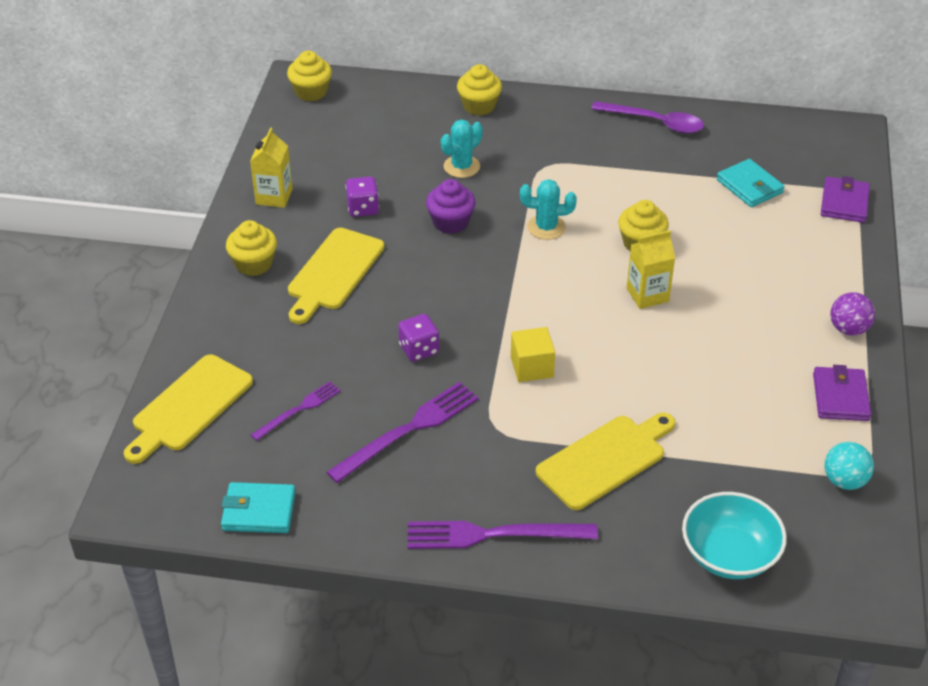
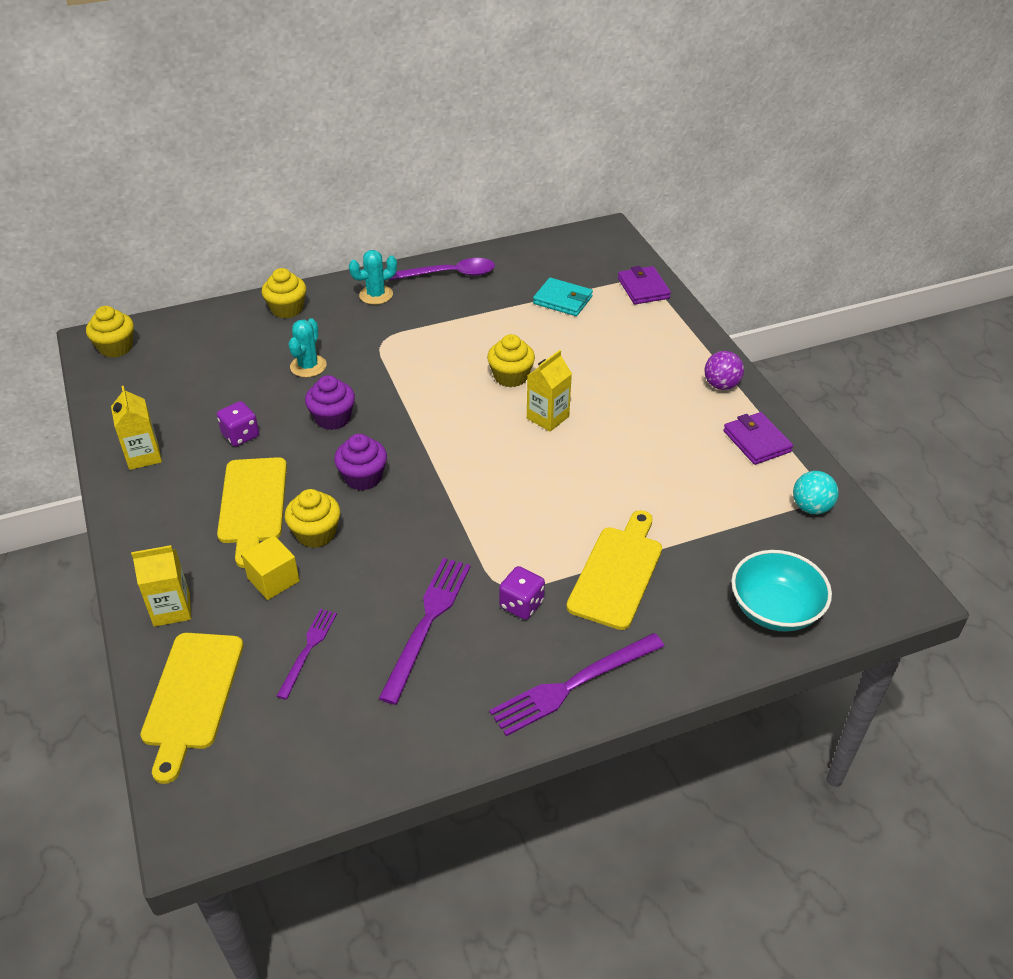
camera: 30 degrees left, 0 degrees up
(216, 332) = (171, 609): none -> yellow carton
(254, 264) = (166, 527): yellow cupcake -> yellow cupcake (316, 533)
(259, 511) = (337, 769): turquoise wallet -> none
(419, 349) = (384, 544): purple dice -> purple dice (521, 604)
(440, 285) = (363, 477): none -> purple cupcake
(532, 367) = (496, 518): yellow cube -> yellow cube (273, 580)
(546, 227) = (421, 392): turquoise cactus -> turquoise cactus (376, 295)

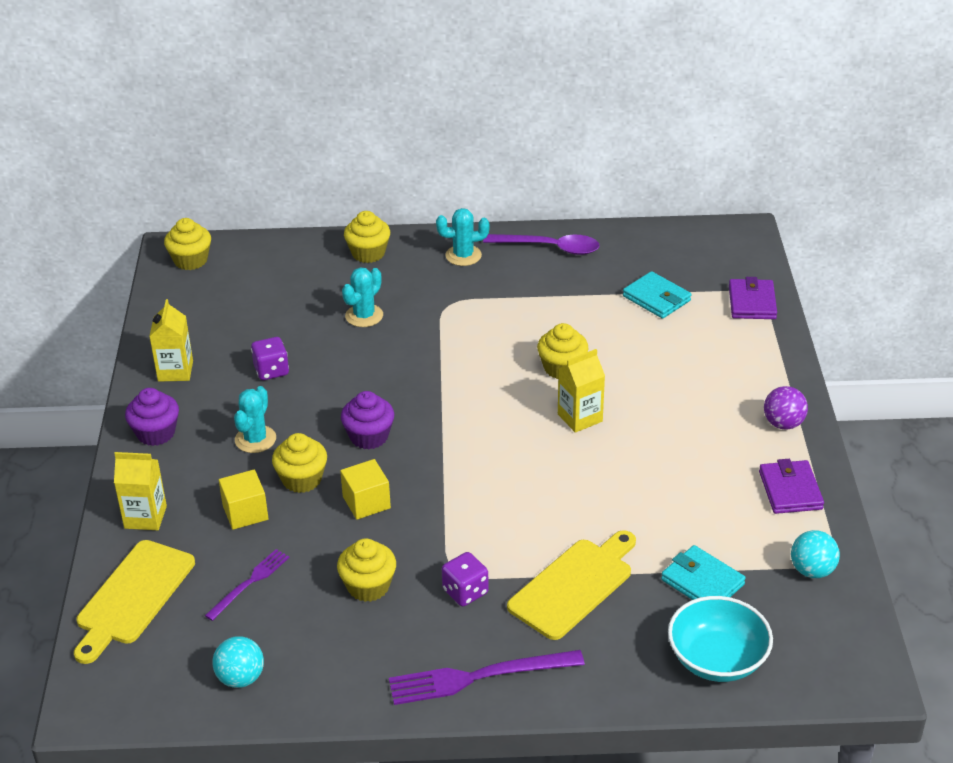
camera: 20 degrees right, 5 degrees down
(253, 505) = (255, 439): yellow cutting board -> turquoise cactus
(332, 418) = (365, 373): purple cupcake -> purple cupcake (156, 433)
(341, 752) = (241, 678): none -> turquoise ball
(388, 541) = (366, 502): none -> yellow cube
(427, 623) = (368, 586): purple fork -> yellow cupcake
(726, 541) = (702, 582): none -> turquoise wallet

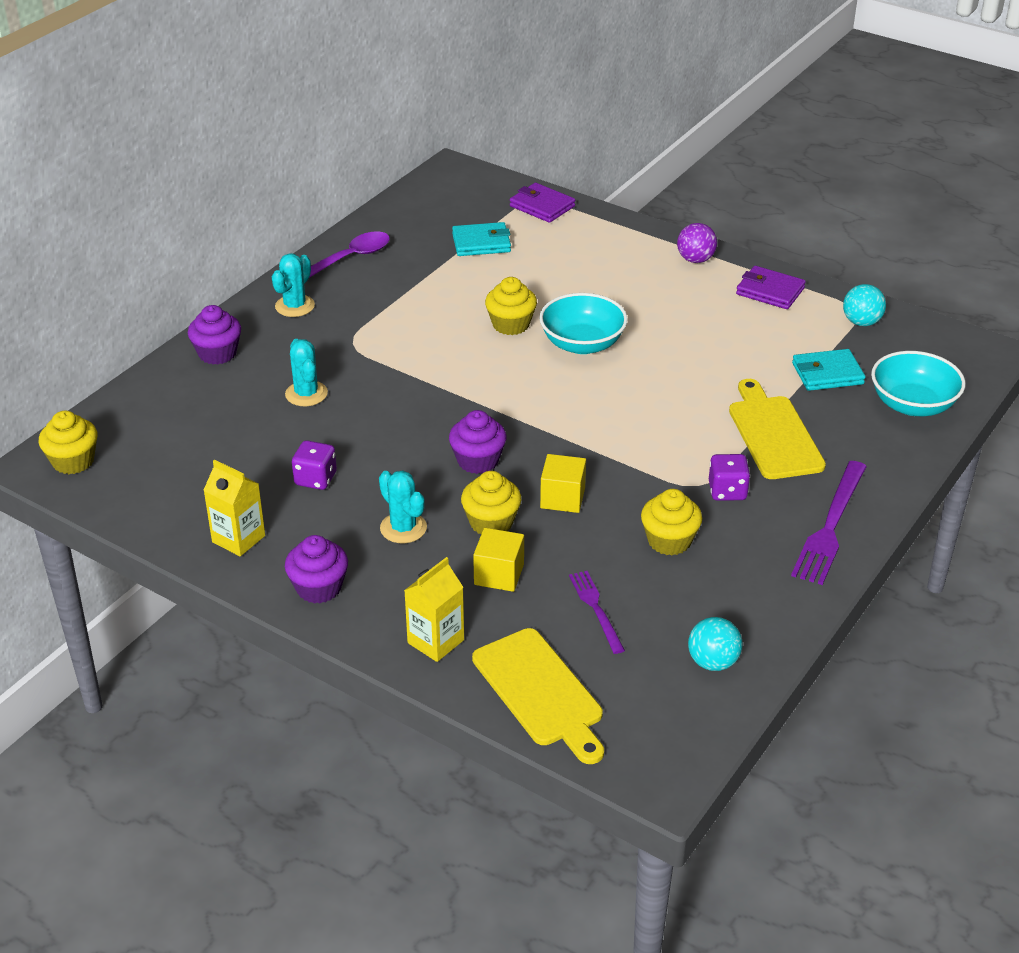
camera: 55 degrees left, 0 degrees up
(368, 253) = (217, 353): yellow cupcake -> purple cupcake
(580, 418) = (582, 344): yellow carton -> turquoise bowl

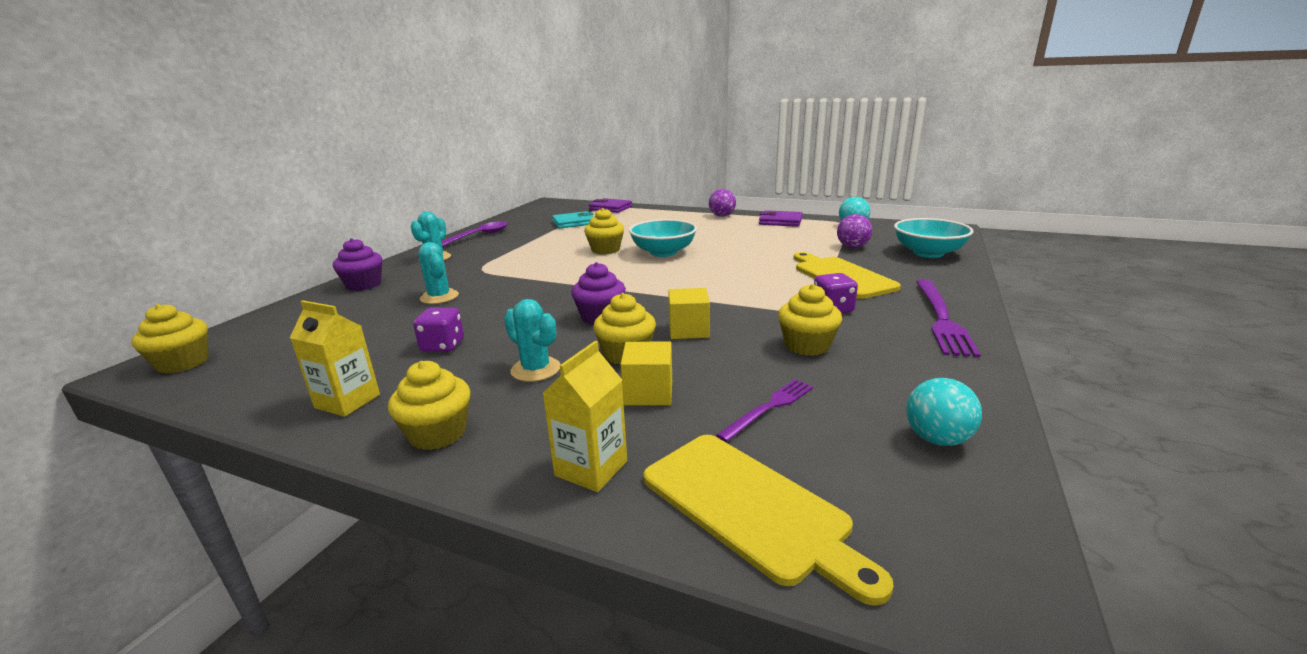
camera: 10 degrees left, 15 degrees down
(319, 588) = (438, 433): purple cupcake -> yellow cupcake
(596, 609) = (769, 408): purple fork -> purple fork turned 75 degrees clockwise
(827, 374) = (852, 247): turquoise wallet -> purple ball

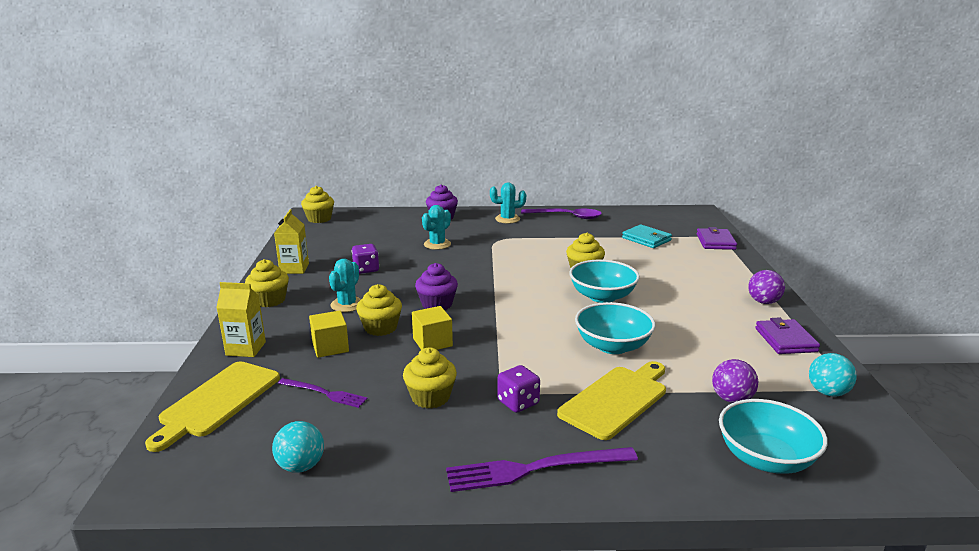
camera: 65 degrees right, 0 degrees up
(754, 263) = (612, 346): none -> turquoise bowl

